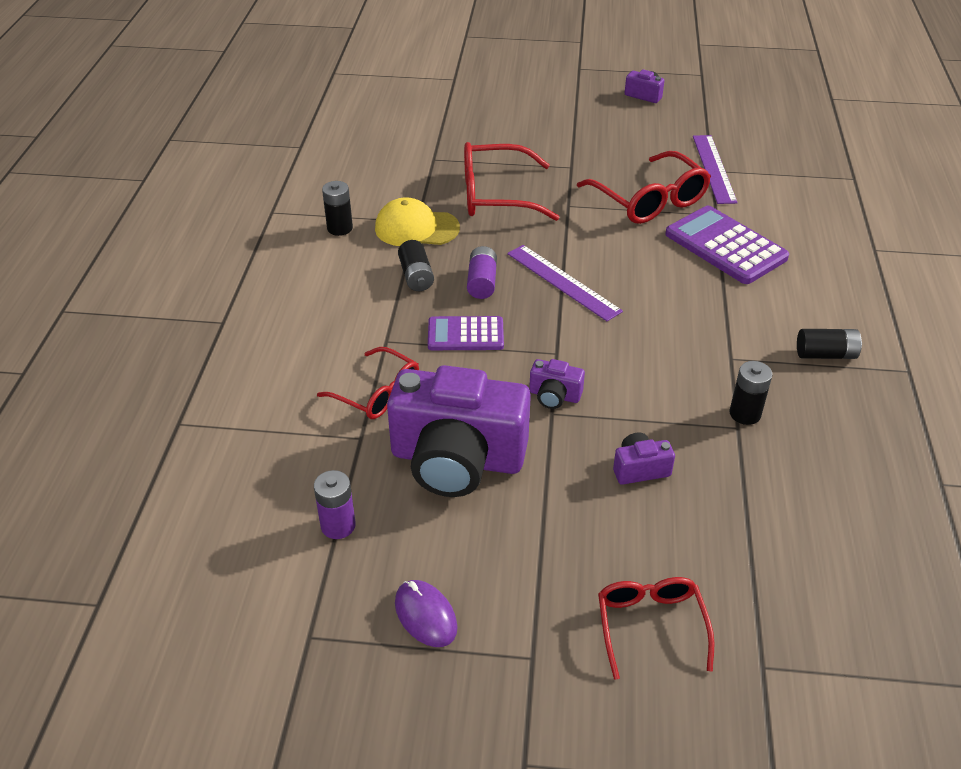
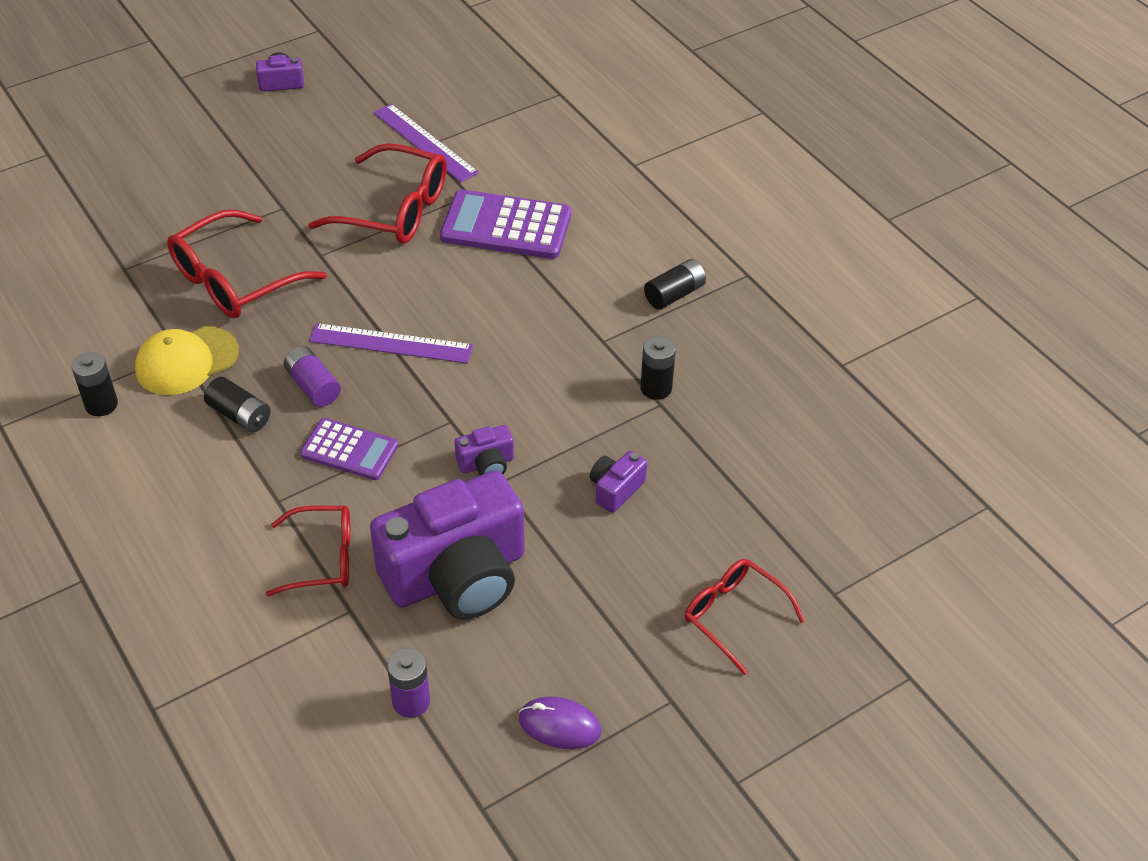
camera: 40 degrees left, 5 degrees up
(465, 334) = (349, 450): purple calculator -> purple calculator turned 120 degrees counterclockwise

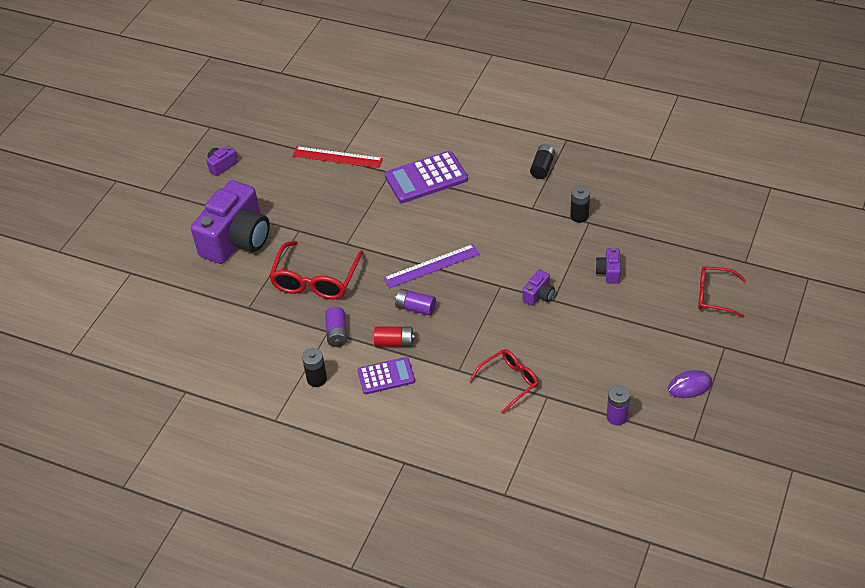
camera: 30 degrees left, 0 degrees up
(186, 361) = (337, 333): yellow cap -> purple battery
(240, 415) = (394, 342): black battery -> red battery
(349, 450) = (467, 327): purple calculator -> purple calculator (386, 376)
(393, 209) = (359, 200): red glasses -> none
(425, 142) = (337, 157): purple ruler -> red ruler
(457, 575) = (579, 352): purple camera -> purple camera (237, 239)

